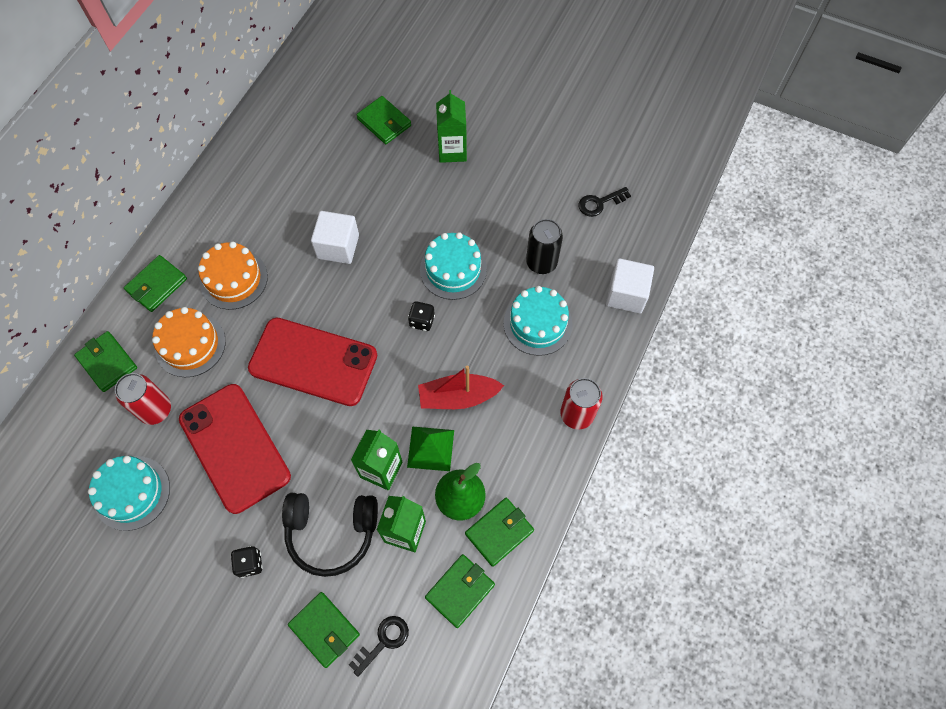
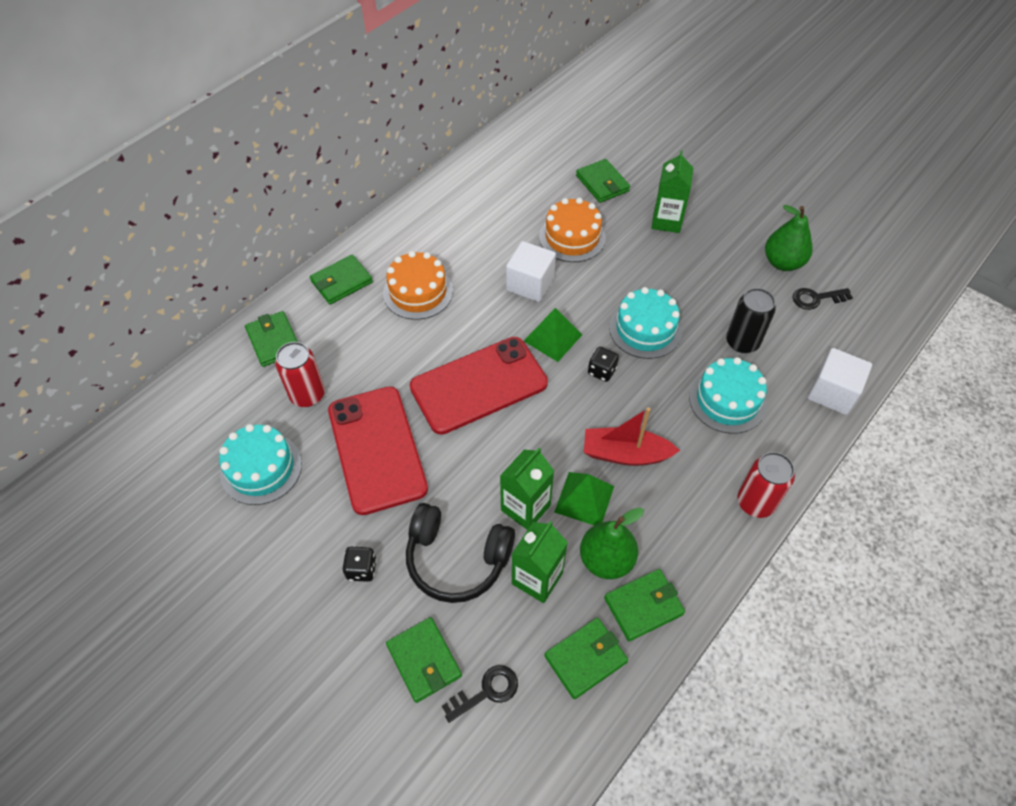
camera: 15 degrees right, 10 degrees down
(190, 344) = (359, 342): orange cake -> orange cake (572, 237)
(313, 362) = (479, 385): red phone -> red phone turned 60 degrees counterclockwise
(371, 298) = (552, 338): none -> green pyramid
(565, 172) = (782, 262): none -> green pear

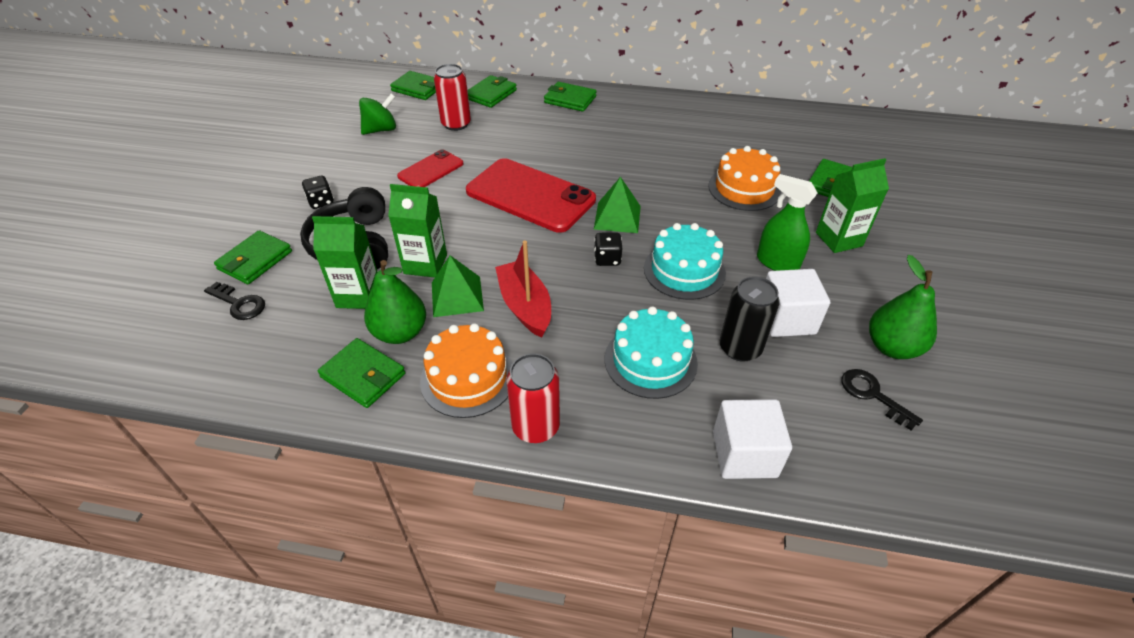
camera: 60 degrees right, 10 degrees down
(261, 468) = (381, 130): turquoise cake -> green spinning top
(377, 449) = (431, 170): red phone -> red phone, size x0.53
(418, 292) = (595, 134): orange cake -> orange cake (468, 378)
(530, 284) = (663, 184): white cube -> white cube (786, 319)
(585, 659) = (291, 354): green wallet -> green wallet (418, 88)
(670, 270) = (777, 262): none -> green spray bottle

